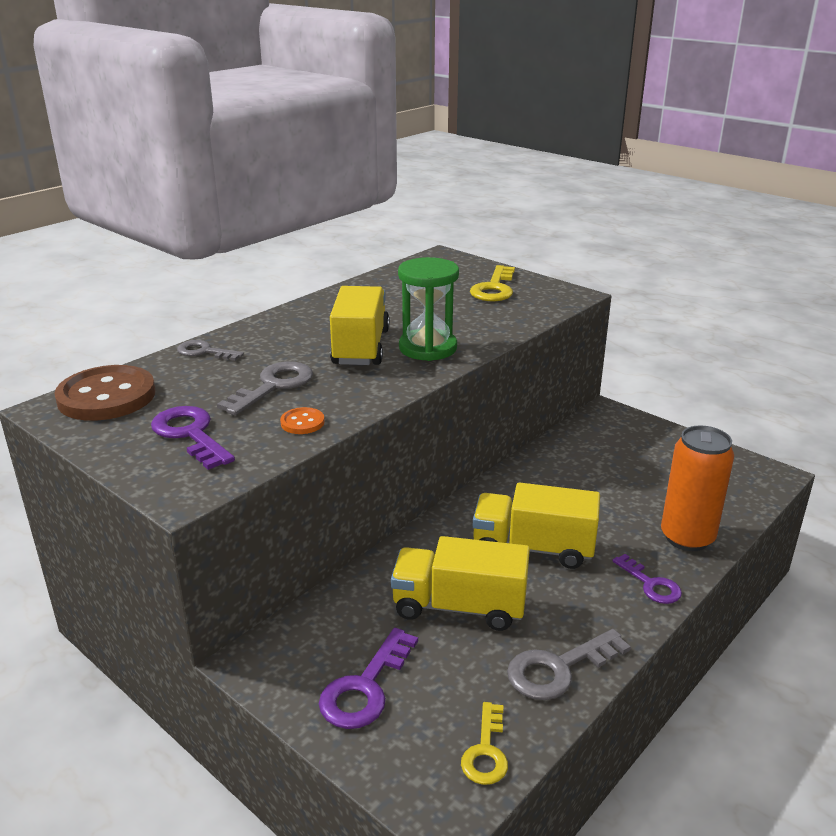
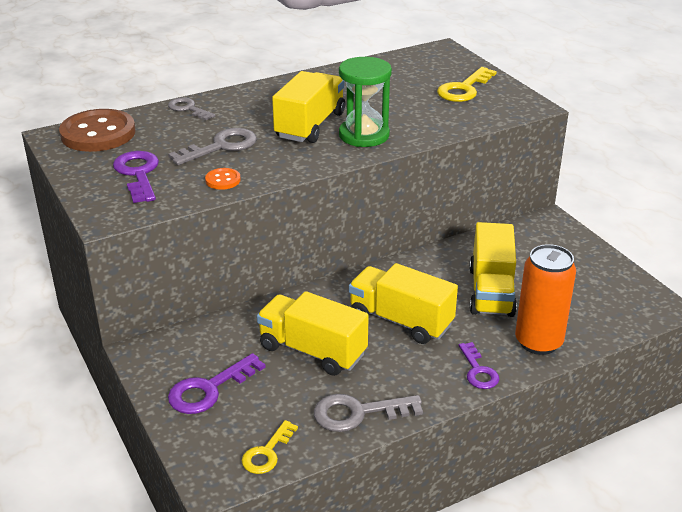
camera: 20 degrees right, 5 degrees up
(603, 495) = (491, 291): none -> yellow truck

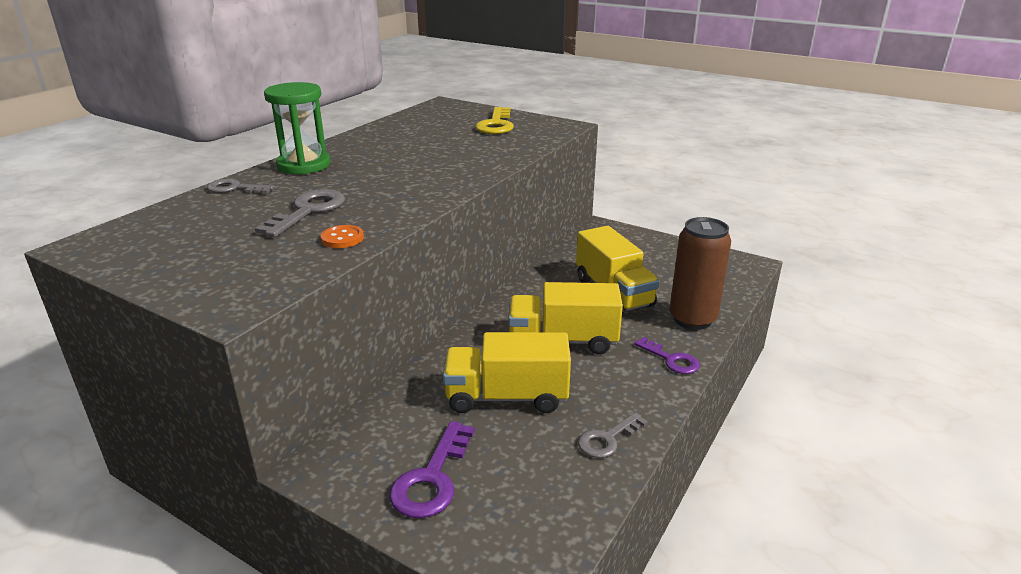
camera: 30 degrees left, 5 degrees down
(98, 133) = (140, 231): brown button -> none
(138, 174) = (232, 257): purple key -> none
(267, 452) = (557, 520): yellow key -> none
(310, 125) = (385, 175): yellow truck -> none
(358, 413) = (608, 439): grey key -> grey key, size x0.66
(364, 135) = (448, 172): green hourglass -> green hourglass (304, 165)
(538, 342) = (692, 319): orange can -> brown can

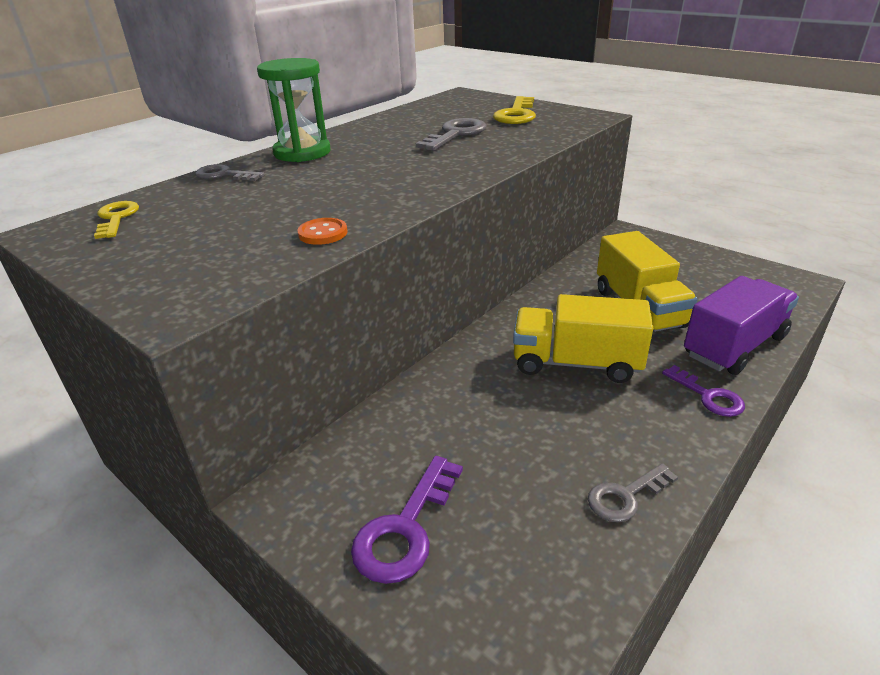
camera: 10 degrees right, 5 degrees up
(145, 232) = (116, 218): none -> yellow key
(308, 211) = (293, 201): grey key -> grey key (455, 134)
(506, 397) = (505, 429): yellow truck -> none
(692, 319) = (734, 346): brown can -> purple truck

